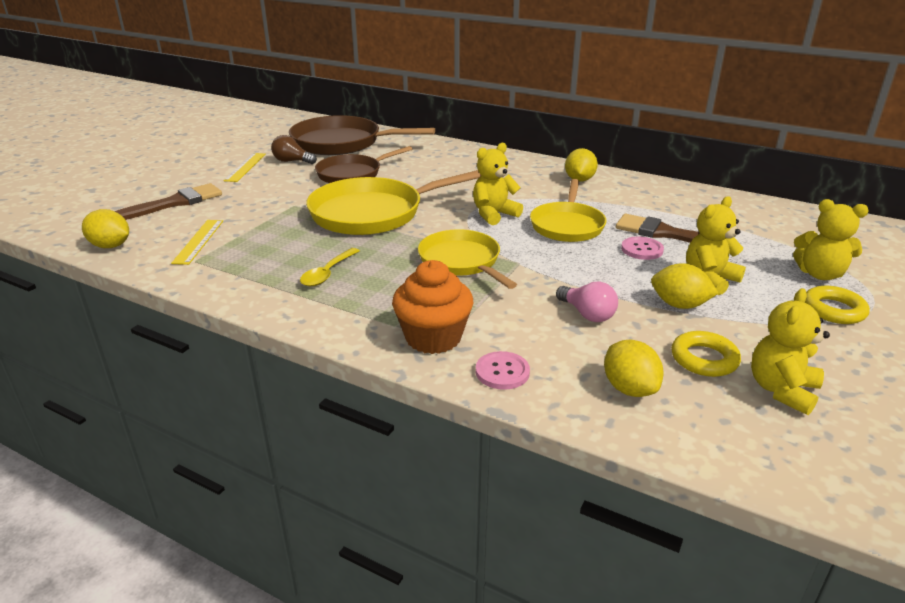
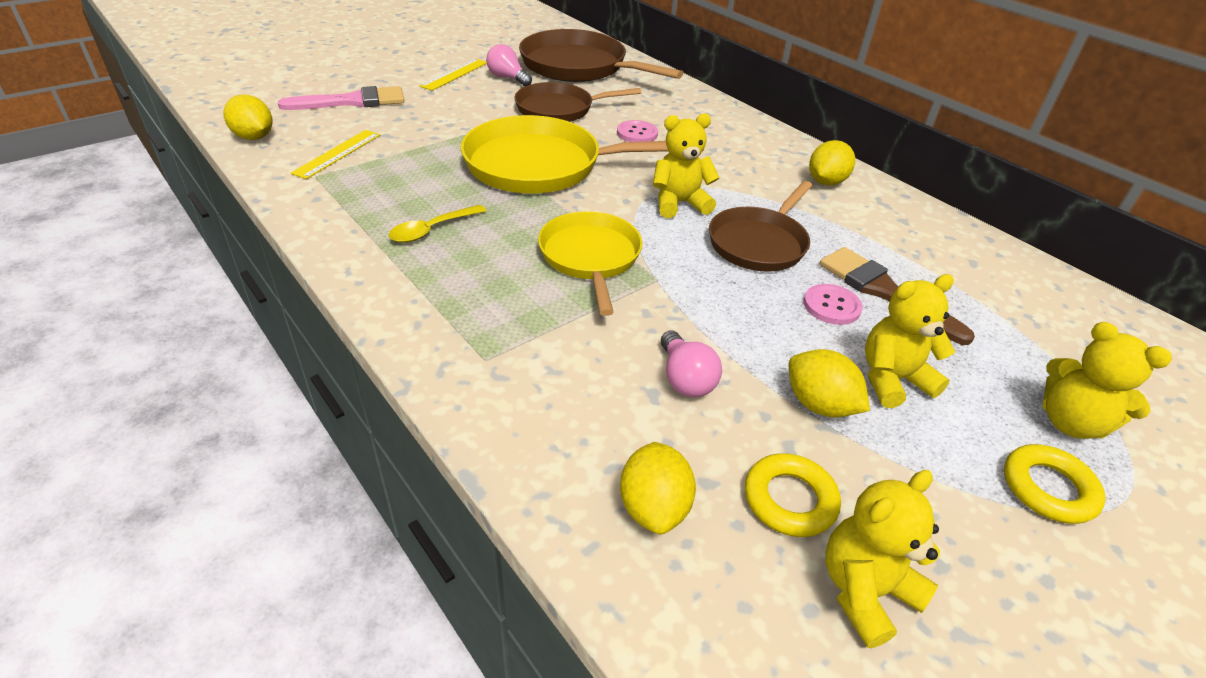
camera: 20 degrees right, 10 degrees up
(175, 203) = (352, 101): brown brush -> pink brush
(292, 161) = (507, 78): brown light bulb -> pink light bulb
(433, 337) = (477, 350): orange cupcake -> none
(502, 372) = (517, 425): pink button -> pink button (637, 133)
(567, 225) = (759, 243): yellow pan -> brown pan

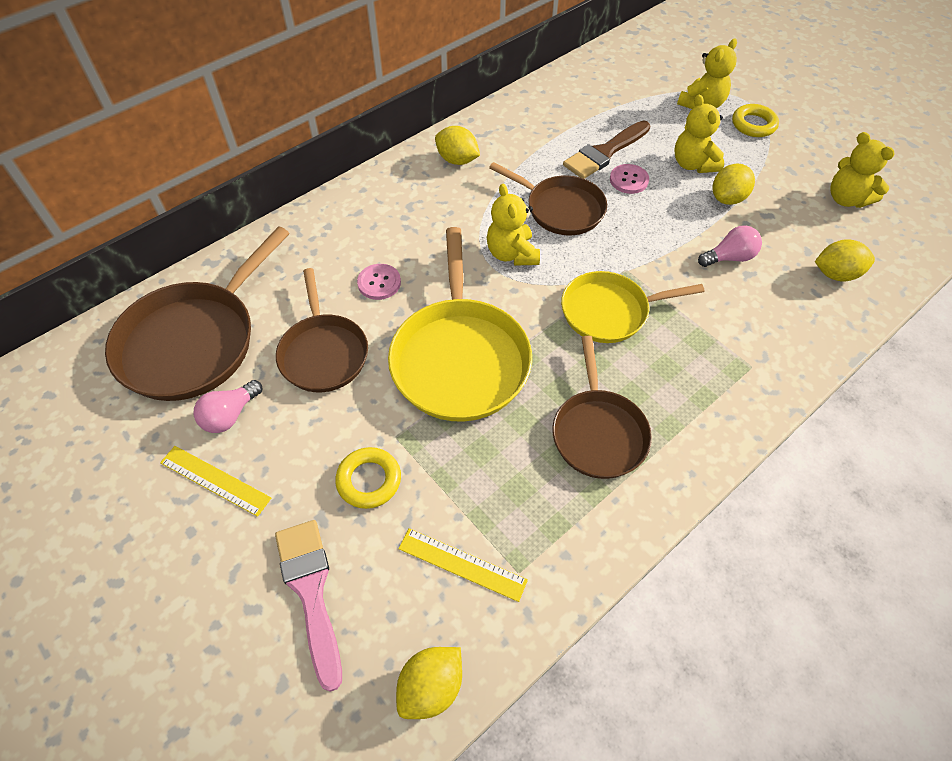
camera: 90 degrees left, 15 degrees up
(432, 230) = (598, 432): yellow spoon -> brown pan
(789, 500) = (804, 219): yellow ring -> yellow ring (369, 480)

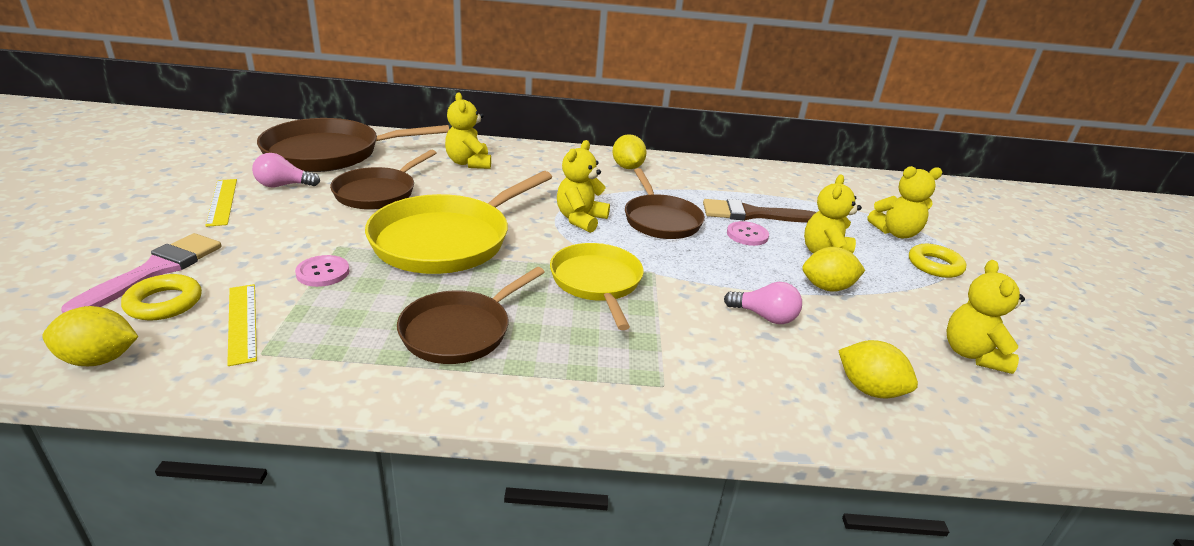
camera: 40 degrees right, 25 degrees down
(333, 254) = (469, 163): none -> yellow teddy bear
(369, 480) = (283, 252): yellow ring -> yellow ring (164, 303)
(379, 283) = (469, 186): pink button -> pink button (323, 272)
(609, 311) = (597, 282): yellow pan -> yellow pan turned 45 degrees clockwise

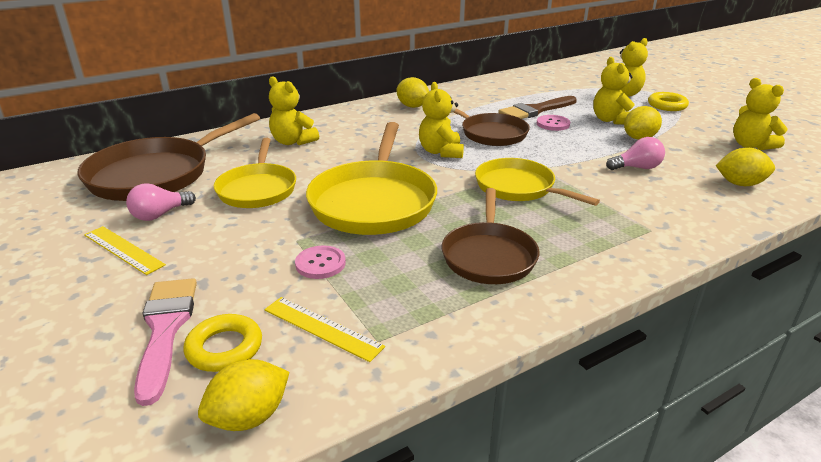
camera: 30 degrees left, 0 degrees up
(378, 192) = (257, 189): brown pan -> yellow pan

